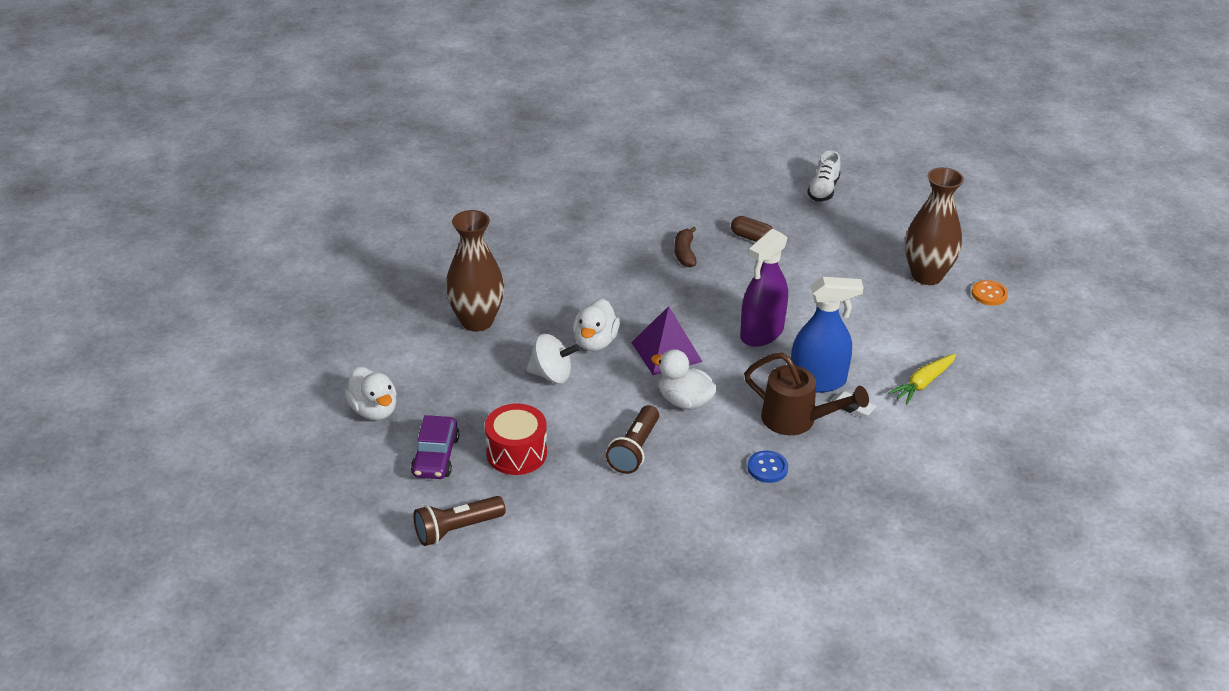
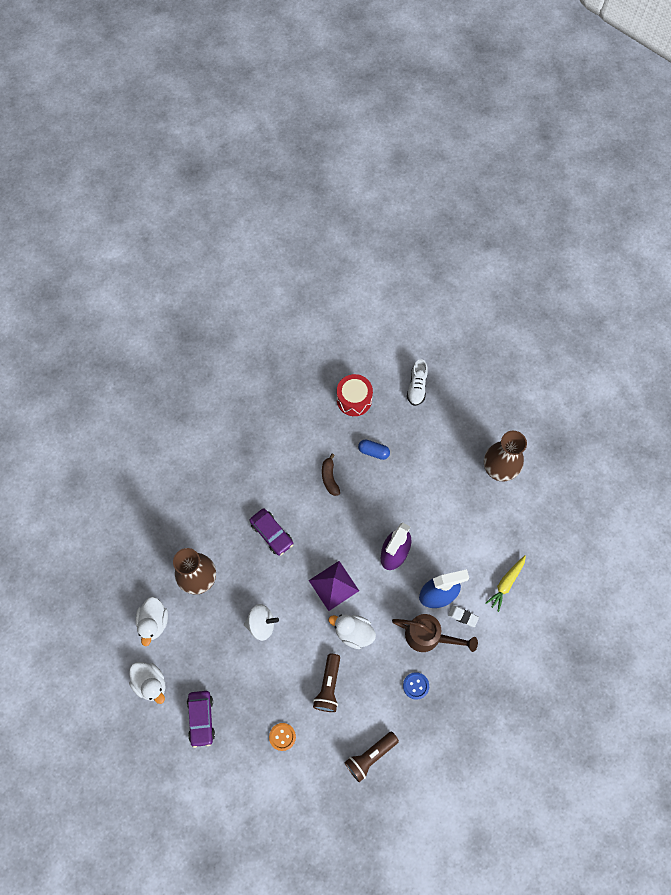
camera: 10 degrees left, 30 degrees up
(457, 529) = (230, 782): brown flashlight -> brown flashlight (370, 756)
(516, 453) = (253, 705): red drum -> red drum (354, 399)
(590, 292) = (272, 533): none -> purple car
(595, 342) = (284, 585): white duck -> white duck (154, 622)
(751, 238) = (373, 451): brown capsule -> blue capsule
(989, 294) = (542, 482): orange button -> orange button (282, 736)

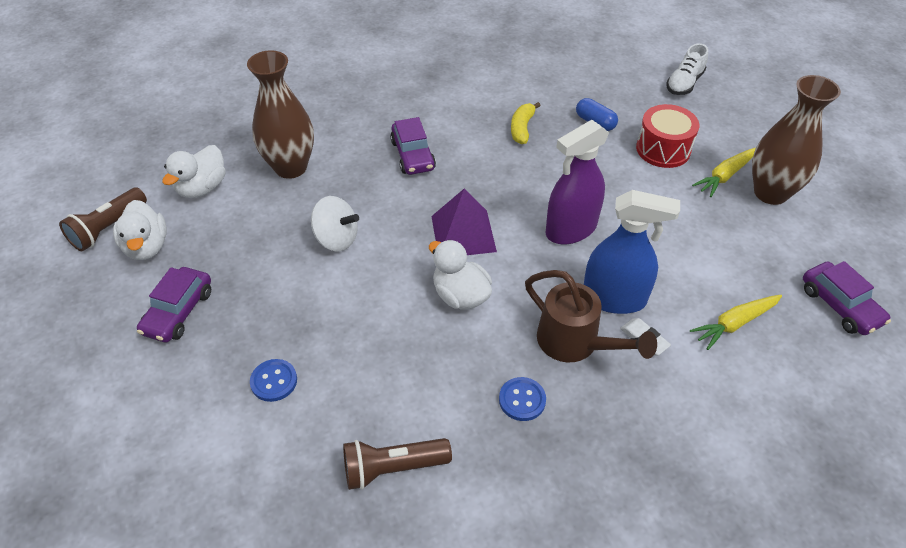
camera: 25 degrees right, 20 degrees down
(282, 736) = (274, 381): orange button -> blue button
(328, 686) = (384, 345): brown flashlight -> brown flashlight (108, 228)
(329, 478) = (522, 128): brown banana -> yellow banana
(354, 399) = (594, 71): red drum -> red drum (663, 149)
(468, 467) = (725, 176): none -> yellow carrot
(556, 545) = (840, 305): none -> purple car

